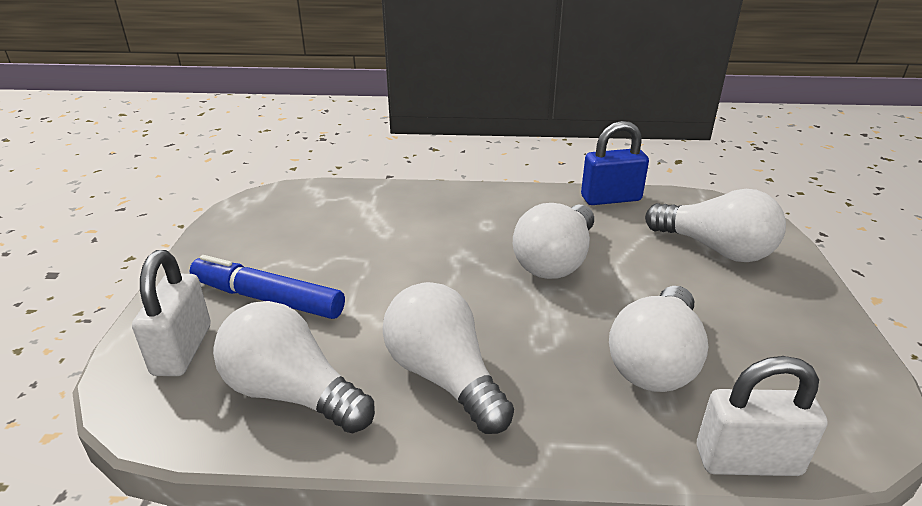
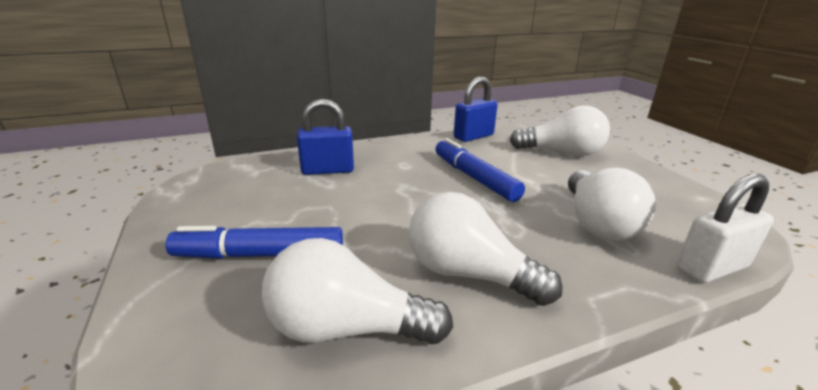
camera: 25 degrees left, 5 degrees down
(182, 350) = (196, 324): white padlock -> none
(395, 213) = (328, 170): none -> blue padlock
(555, 261) = (474, 177): white light bulb -> blue marker

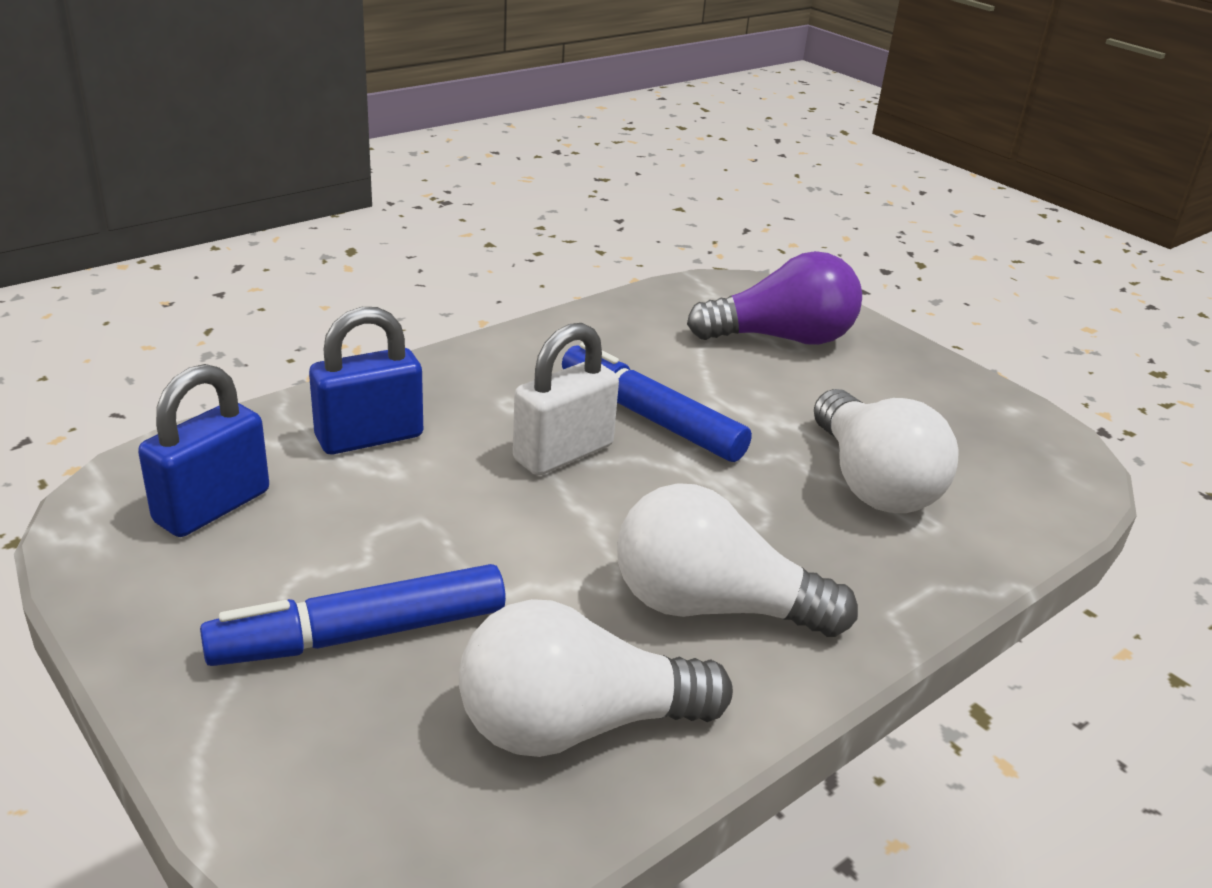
camera: 20 degrees left, 5 degrees up
(473, 136) = (611, 316): blue padlock -> blue padlock (212, 507)
(562, 152) = (781, 338): white light bulb -> purple light bulb
(711, 267) = (1036, 535): white padlock -> white padlock (563, 453)

